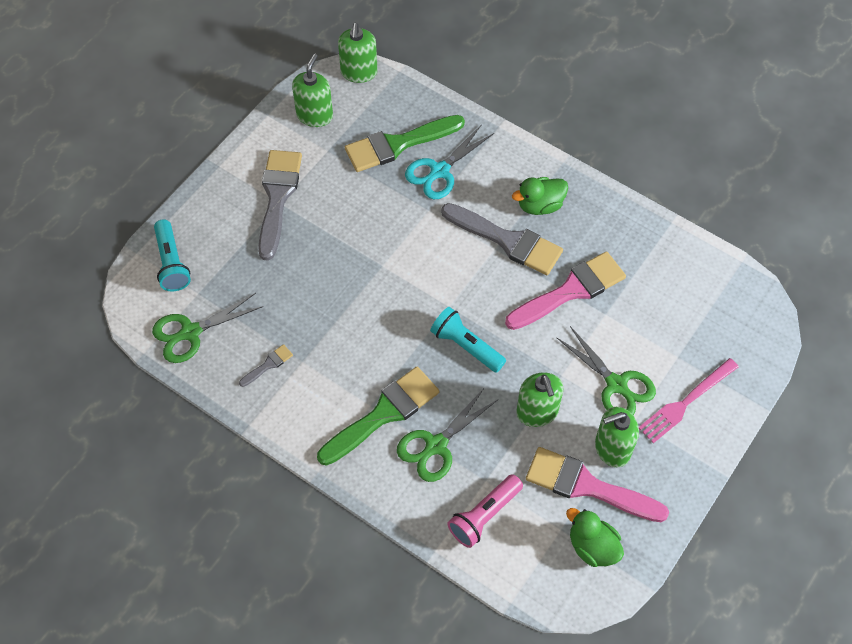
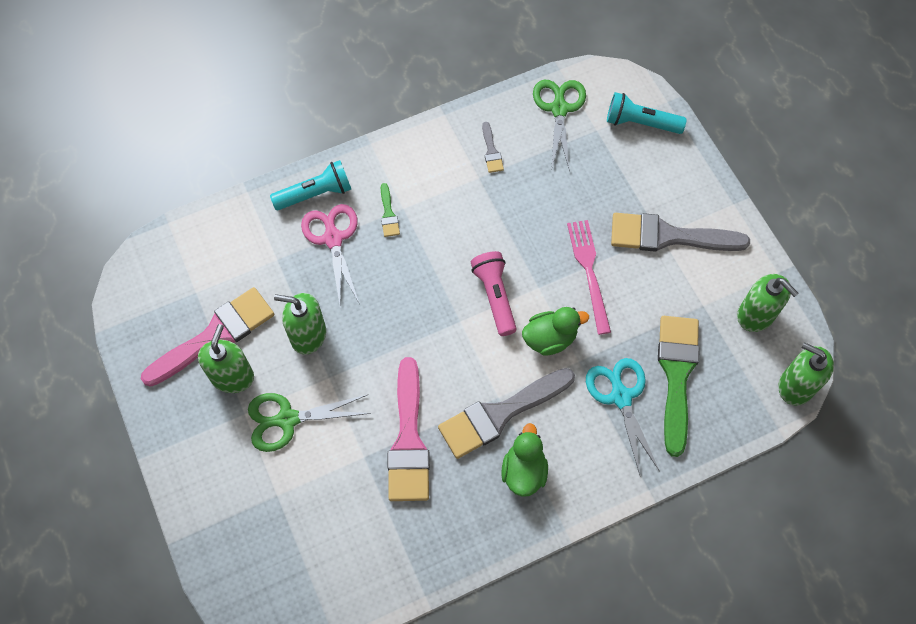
camera: 120 degrees right, 5 degrees up
(278, 197) = (668, 236): grey brush -> grey brush turned 150 degrees clockwise
(383, 414) = (388, 214): green brush -> green brush, size x0.44
(435, 446) = (333, 238): green scissors -> pink scissors
(466, 346) = (410, 313): turquoise flashlight -> turquoise flashlight (315, 194)
(484, 516) = (248, 242): pink flashlight -> pink flashlight (494, 296)
(592, 547) = (164, 307): green duck -> green duck (550, 338)
(686, 402) = (229, 471): pink fork -> pink fork (589, 271)

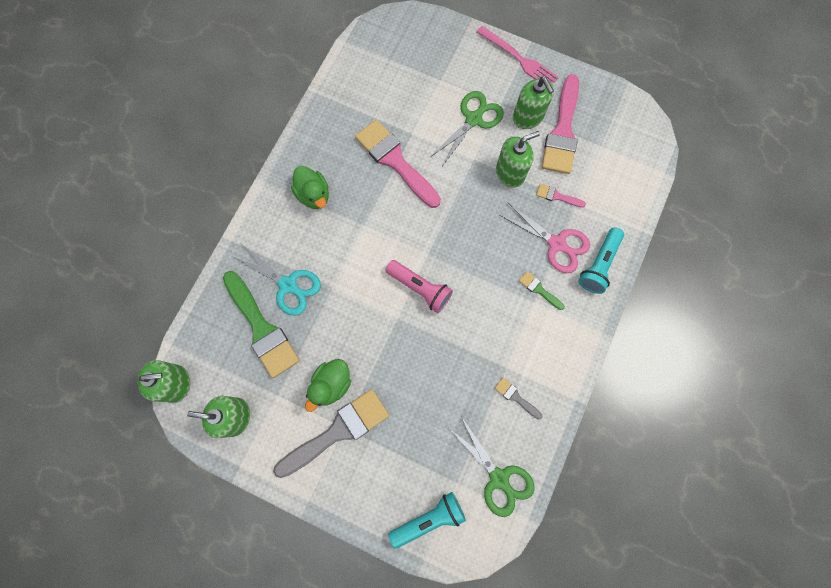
camera: 140 degrees right, 10 degrees up
(288, 279) = (557, 196): none -> pink brush
(500, 414) = (354, 216): grey brush -> none
(550, 338) = (362, 288): green duck -> green duck (331, 384)
(589, 271) = (372, 357): pink fork -> pink fork (519, 59)

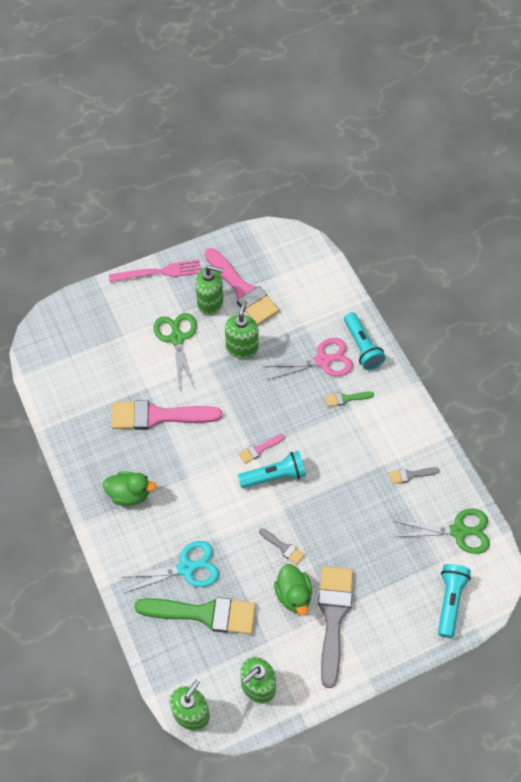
camera: 50 degrees left, 15 degrees down
(365, 344) = (283, 547): none -> grey brush
(420, 288) = (274, 476): pink flashlight -> turquoise flashlight
(557, 196) = (288, 332): pink brush -> pink brush (259, 449)

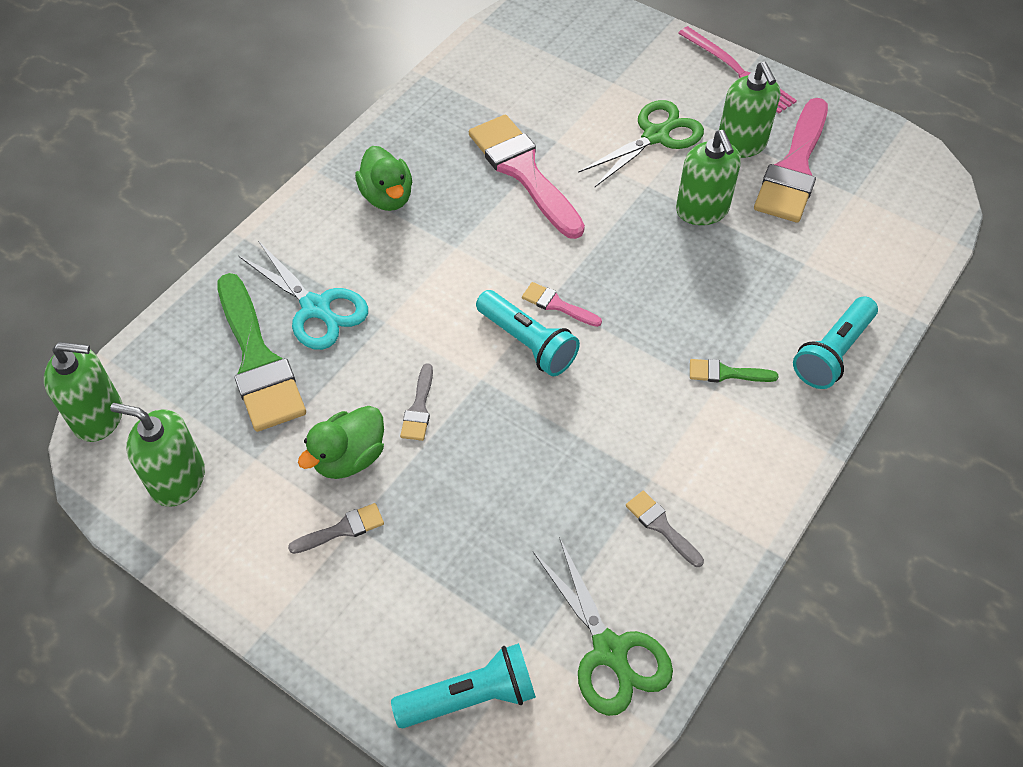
camera: 60 degrees right, 5 degrees down
(242, 348) = (702, 210): green soap dispenser -> green soap dispenser turned 90 degrees clockwise
(323, 360) = (765, 314): pink scissors -> none
(333, 617) = (342, 529): grey brush -> grey brush, size x0.44
(346, 398) = (726, 373): green brush -> green brush turned 45 degrees counterclockwise

